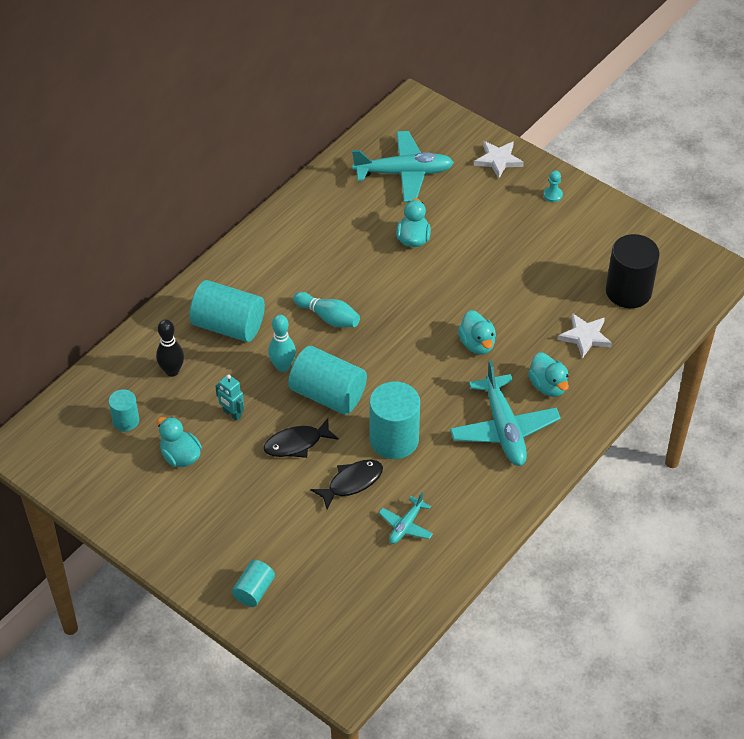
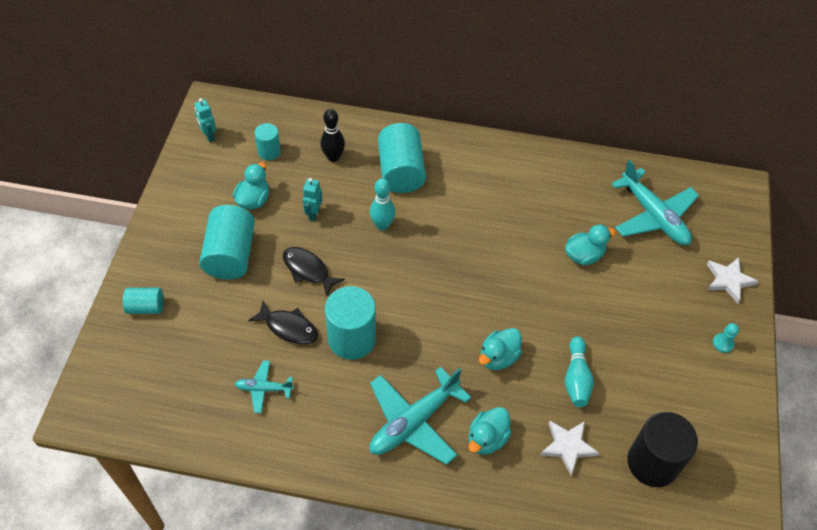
camera: 60 degrees right, 5 degrees up
(65, 465) = (209, 136): none -> turquoise robot
(328, 317) = (454, 233): turquoise bowling pin -> turquoise bowling pin (576, 378)
(328, 395) = (372, 269): turquoise cylinder -> turquoise cylinder (230, 255)

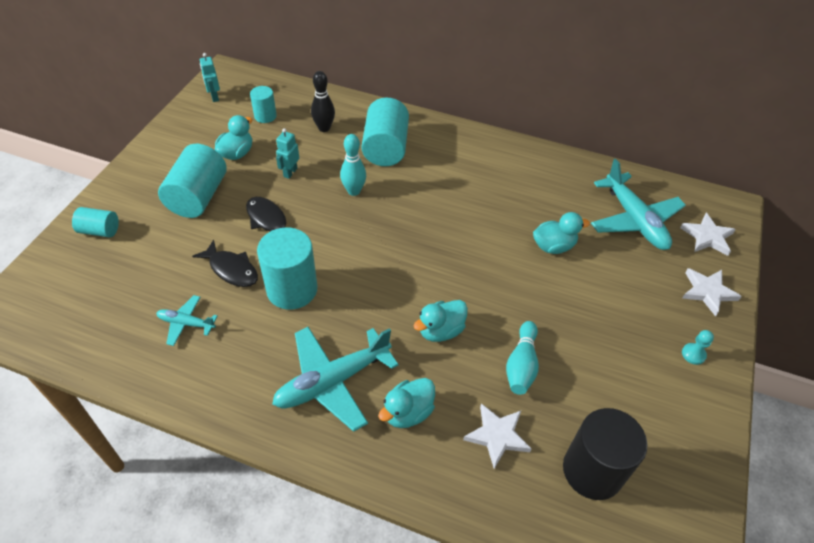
camera: 10 degrees right, 5 degrees down
(722, 223) = (707, 237): none -> white star

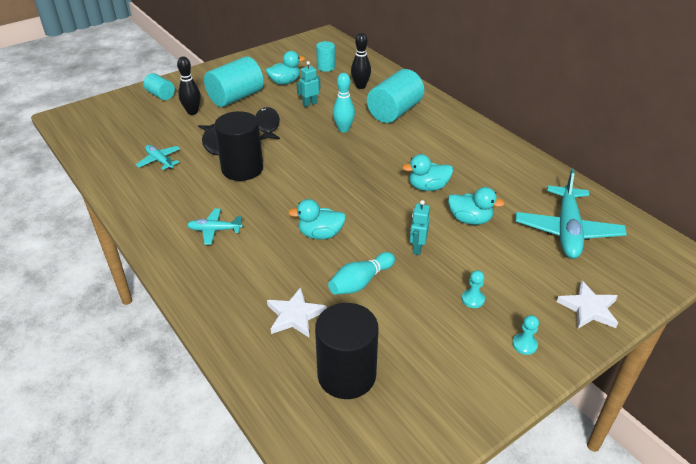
camera: 35 degrees right, 10 degrees down
(163, 238) = (192, 112): none -> black bowling pin
(214, 97) = (302, 47): turquoise robot -> turquoise robot (417, 248)
(292, 289) = (242, 169): turquoise cylinder -> black cylinder
(332, 382) = (214, 230): turquoise plane -> turquoise plane, size x0.51
(408, 412) = (246, 270): turquoise duck -> turquoise duck (428, 187)
(622, 331) = (473, 299): none -> turquoise pawn
(707, 237) = (633, 270): white star -> none

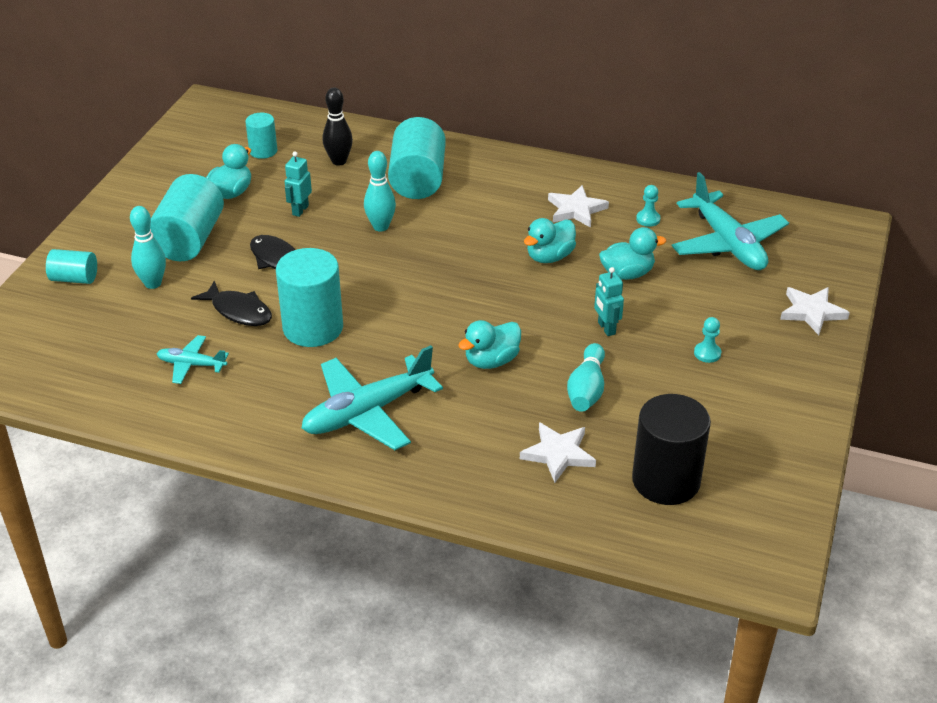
camera: 35 degrees left, 0 degrees up
(192, 112) = (153, 283): black bowling pin -> turquoise bowling pin
(214, 230) = (367, 412): turquoise plane -> turquoise plane, size x1.96
(242, 169) = (313, 328): black cylinder -> turquoise cylinder
(477, 166) = (576, 209): none -> white star
(524, 344) = (789, 372): turquoise pawn -> turquoise pawn (648, 219)

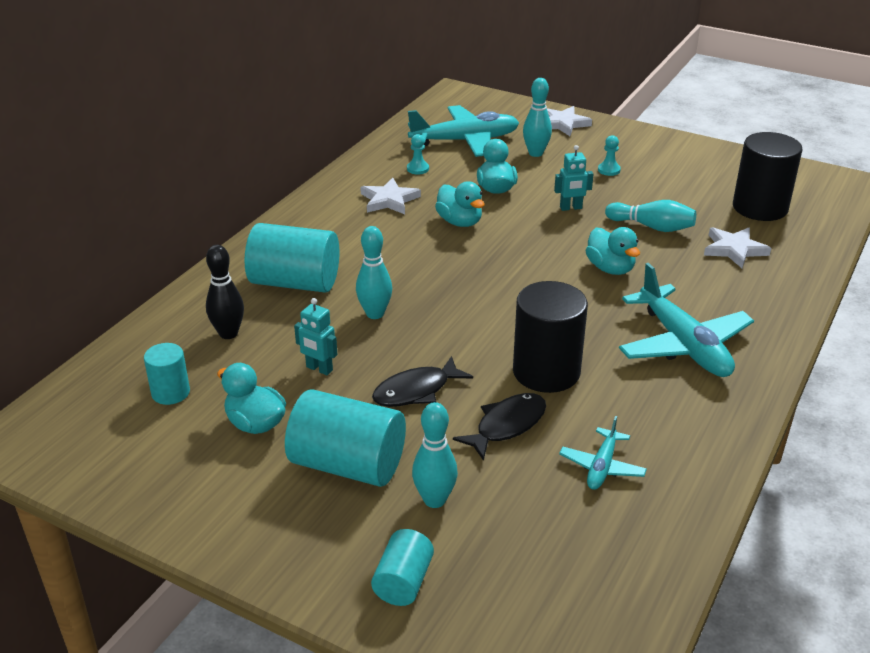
camera: 80 degrees left, 5 degrees down
(313, 328) = (546, 372): turquoise cylinder -> black cylinder
(722, 296) = (535, 153): none -> turquoise bowling pin

